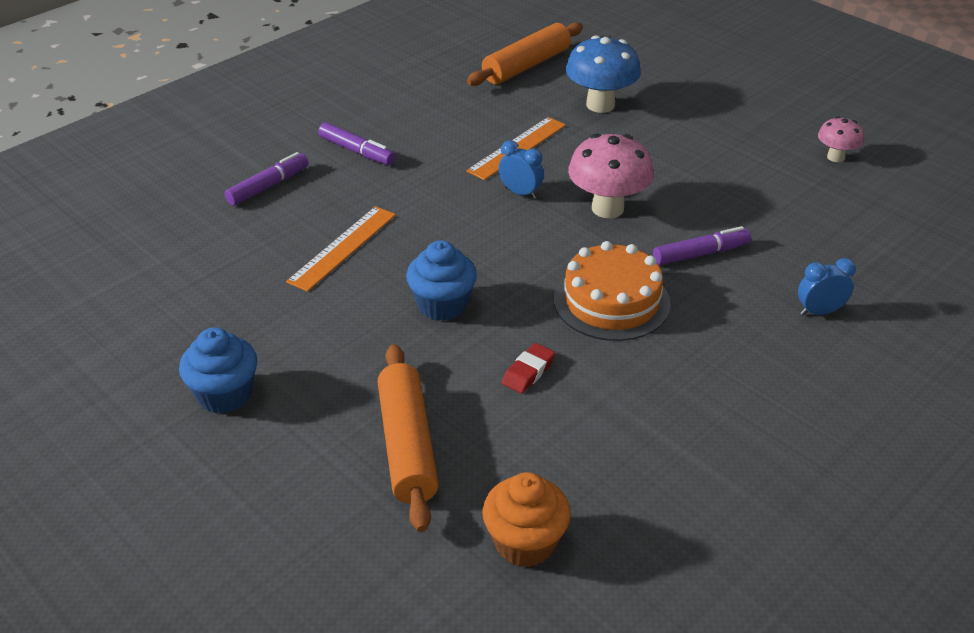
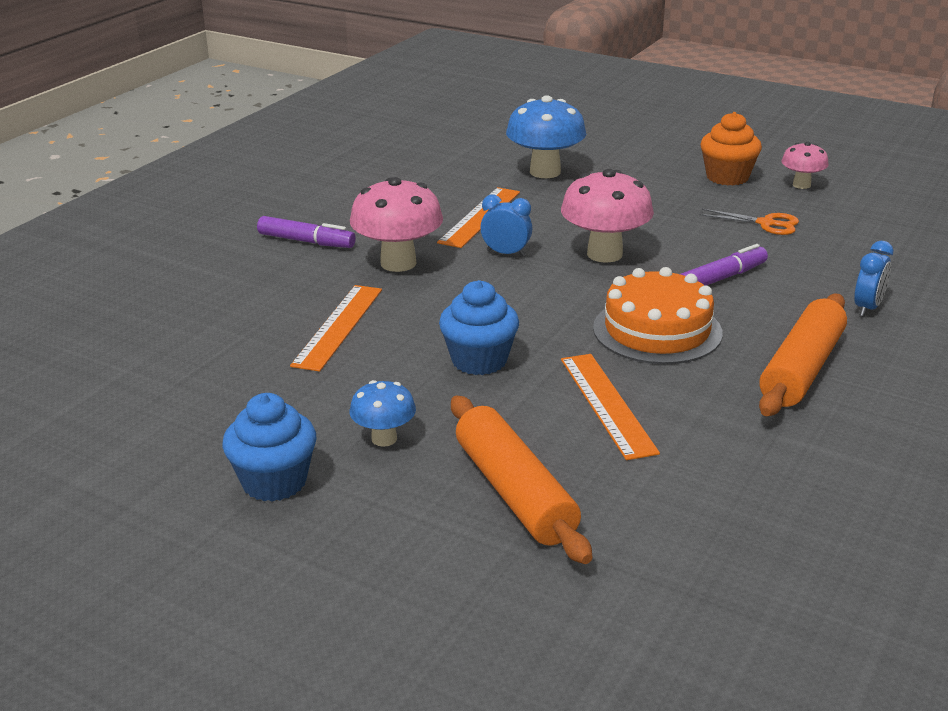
camera: 15 degrees left, 10 degrees down
(268, 186) = (222, 284): purple marker -> none
(328, 370) = (384, 439): none -> blue mushroom
(423, 188) = (398, 263): none -> pink mushroom
(525, 543) = (698, 558): orange cupcake -> orange cupcake (727, 177)
(526, 66) = (449, 149): orange rolling pin -> orange rolling pin (801, 369)
(528, 372) = (607, 404): red eraser -> orange ruler
(776, 198) = (766, 224): none -> orange scissors
(819, 312) = (867, 308): blue clock -> blue clock turned 150 degrees clockwise

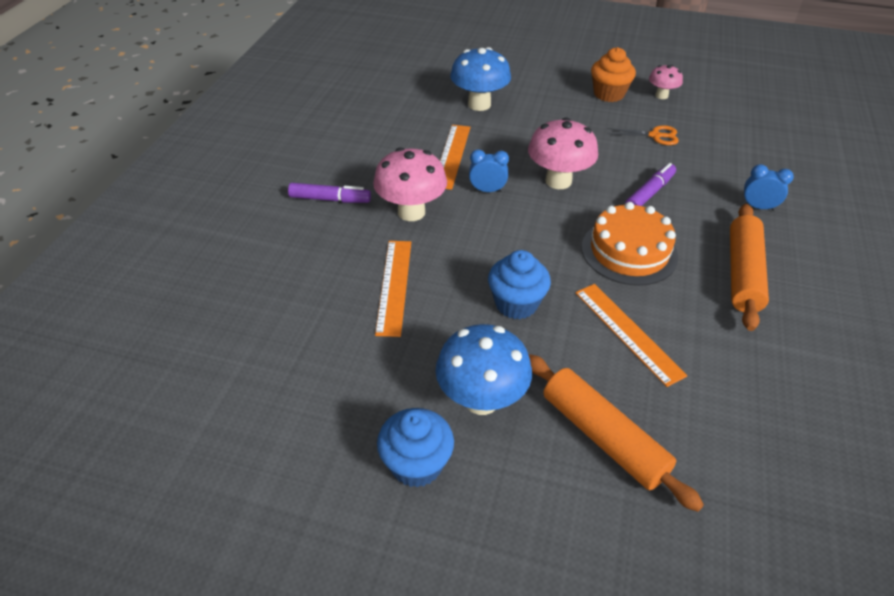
camera: 15 degrees left, 15 degrees up
(384, 439) = (481, 400): blue mushroom -> blue mushroom, size x1.78
(867, 308) = (758, 207): blue clock -> blue clock turned 90 degrees counterclockwise

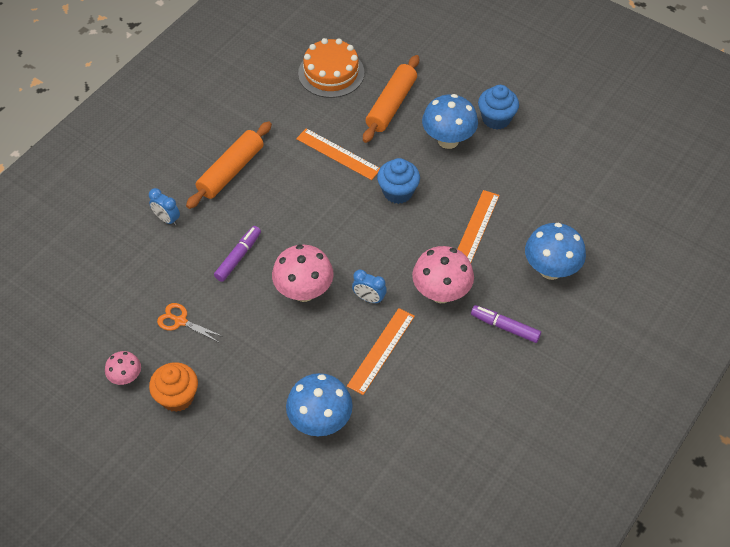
camera: 160 degrees left, 10 degrees up
(286, 264) = (550, 270): none -> blue mushroom
(603, 437) = (391, 105): orange rolling pin -> orange rolling pin turned 45 degrees clockwise
(628, 332) = (338, 154): orange ruler -> orange ruler turned 45 degrees counterclockwise
(629, 251) = (295, 209): orange cake -> orange cake (331, 73)
(650, 193) = (238, 257): purple marker -> purple marker turned 150 degrees clockwise

